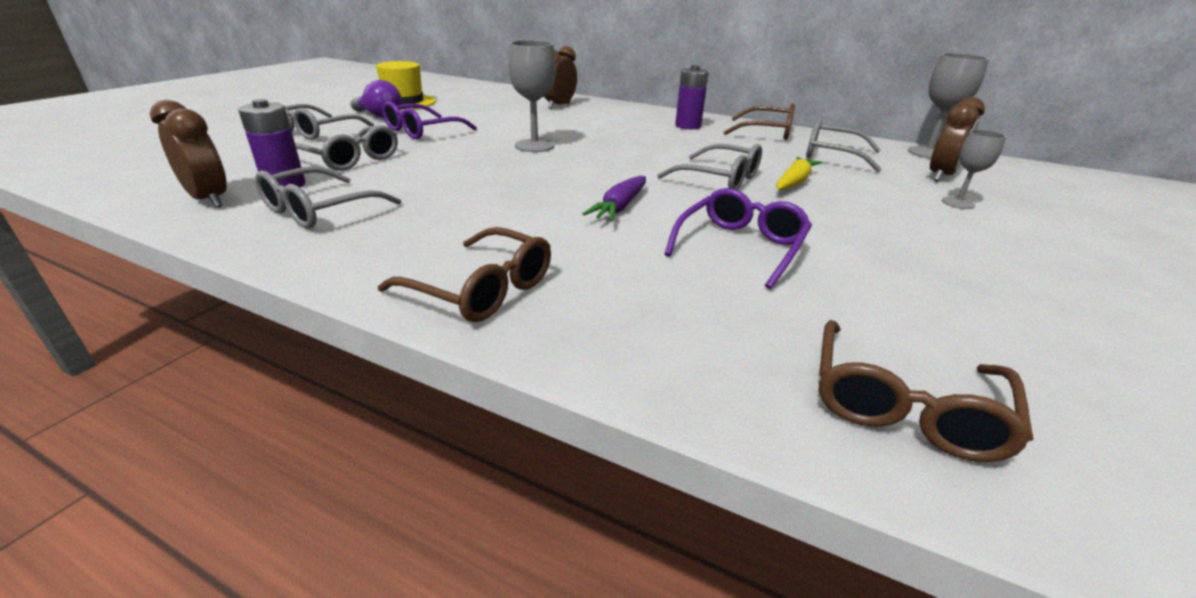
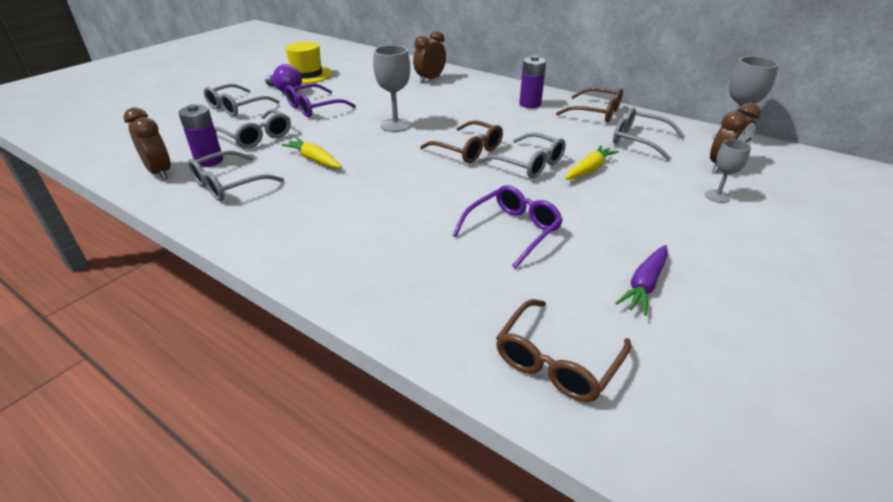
camera: 10 degrees right, 5 degrees up
(438, 180) = (314, 159): none -> yellow carrot
(481, 289) = (319, 256): brown glasses -> brown glasses (467, 150)
(620, 207) = (438, 190): purple carrot -> purple carrot (644, 285)

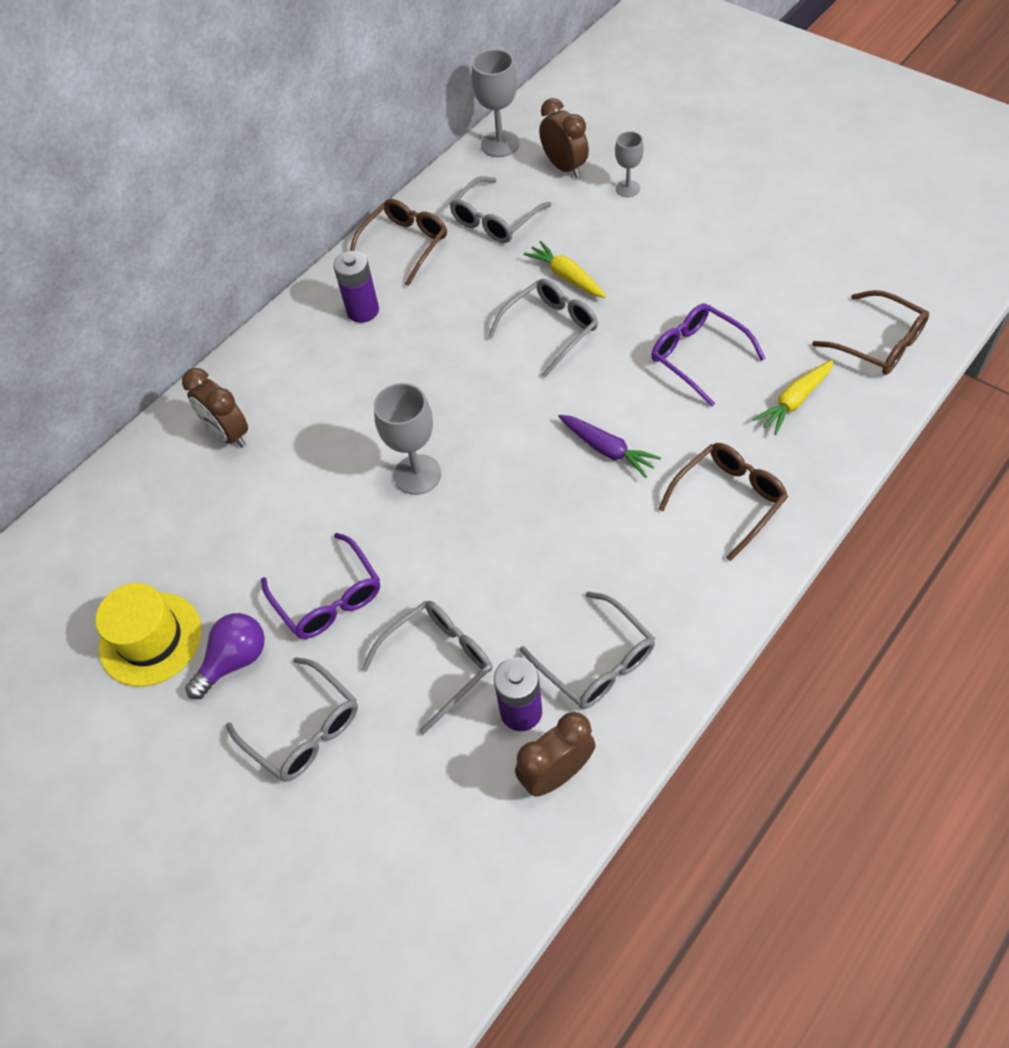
camera: 80 degrees left, 20 degrees up
(314, 159) = (525, 567): yellow carrot -> yellow carrot (794, 401)
(467, 150) = (507, 389): brown glasses -> brown glasses (728, 500)
(644, 285) = (778, 273): purple carrot -> purple carrot (607, 449)

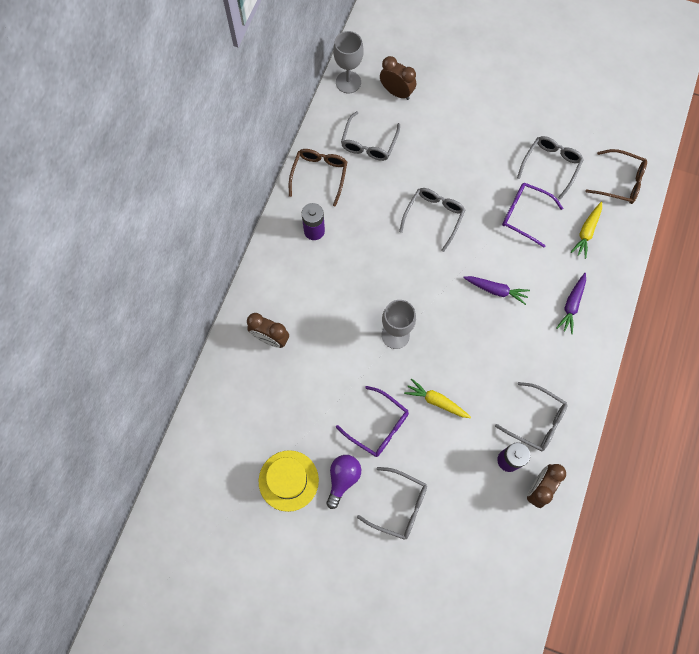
camera: 25 degrees left, 15 degrees up
(438, 663) = (454, 446): grey glasses -> grey glasses (550, 166)
(566, 276) = (429, 176): yellow carrot -> yellow carrot (436, 401)
(627, 188) = (442, 101): grey goblet -> none
(728, 500) = (571, 305): brown glasses -> purple carrot

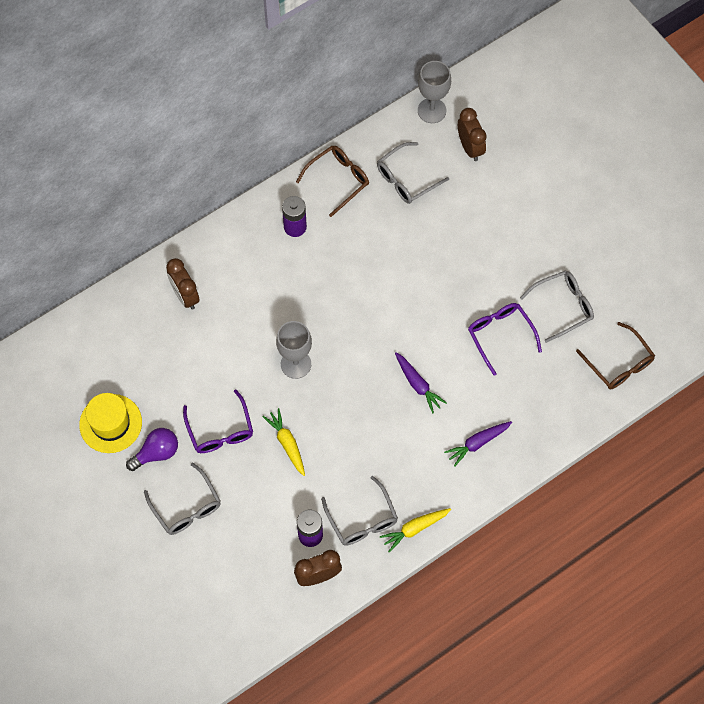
camera: 35 degrees right, 5 degrees down
(433, 217) = (413, 283): grey glasses -> none
(586, 232) = (547, 388): yellow carrot -> yellow carrot (415, 529)

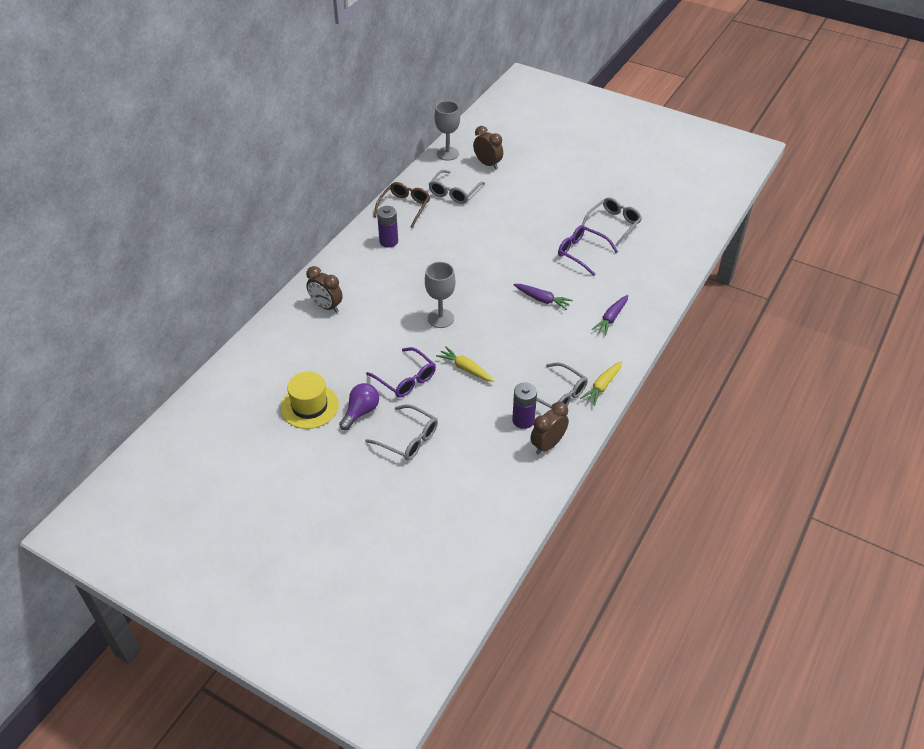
camera: 25 degrees left, 20 degrees down
(618, 363) = (675, 241): brown glasses -> none

